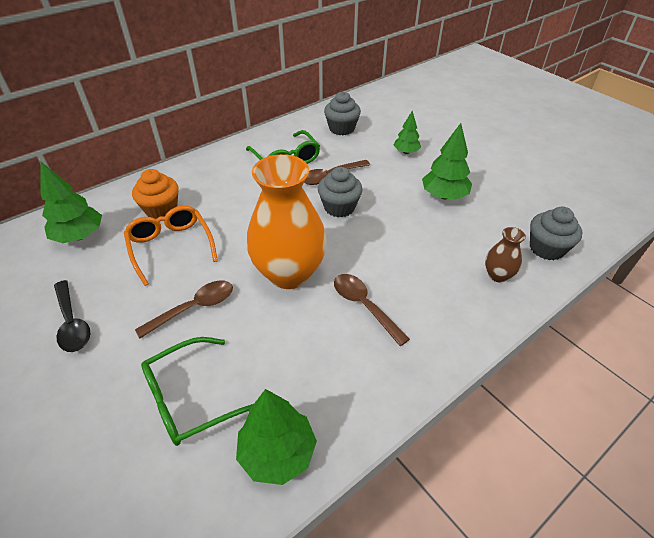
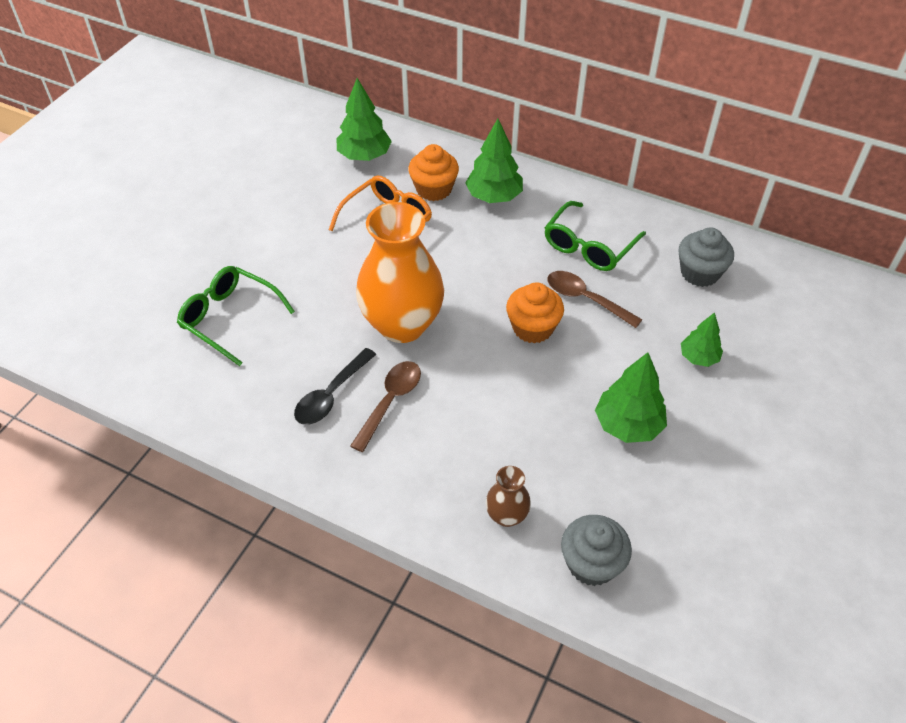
camera: 65 degrees right, 5 degrees up
(72, 323) = (268, 209): black spoon -> black spoon (331, 395)
(194, 308) = (321, 275): brown spoon -> none
(277, 453) = (204, 395): green tree -> green tree (494, 196)
(339, 207) = (533, 328): grey cupcake -> orange cupcake

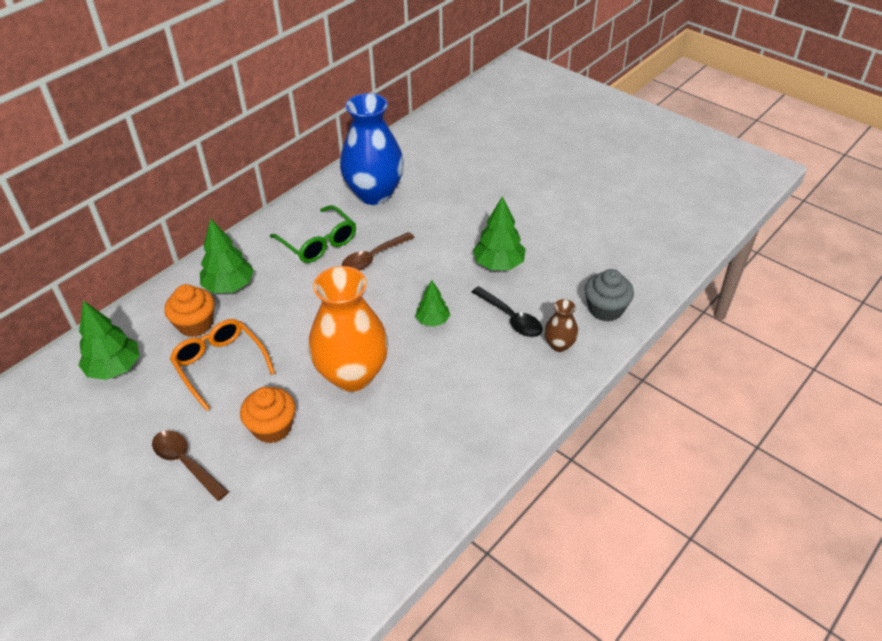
camera: 75 degrees left, 5 degrees down
(230, 318) = (287, 508): green glasses -> none
(331, 395) = (412, 436): black spoon -> black spoon (511, 318)
(390, 402) = (434, 396): brown spoon -> brown spoon (186, 463)
(533, 328) = (390, 294): orange cupcake -> orange cupcake (272, 427)
(698, 357) = (452, 215): green tree -> green tree (432, 321)
(699, 273) = (374, 194): grey cupcake -> blue vase

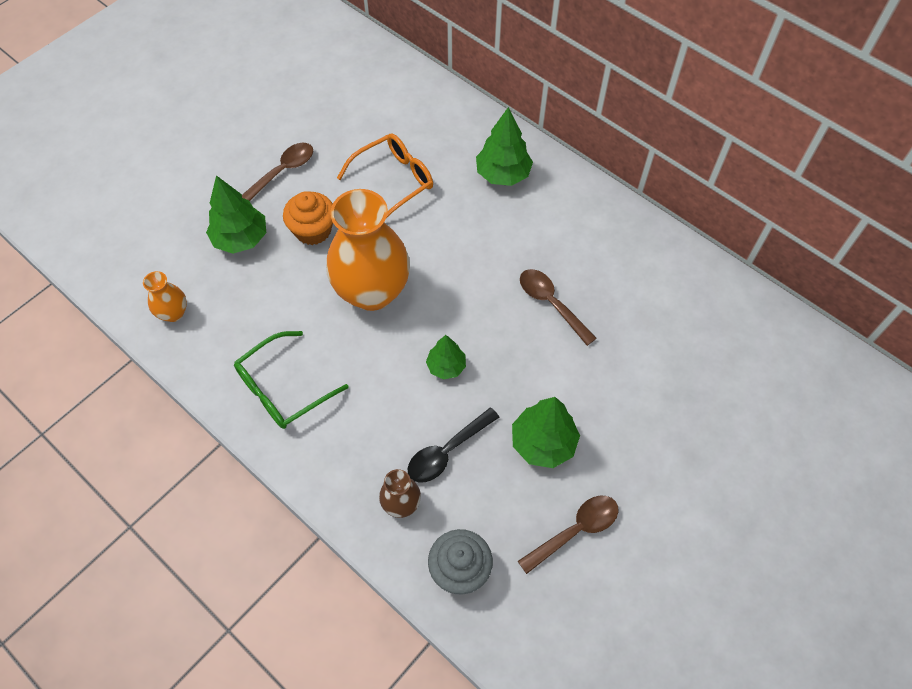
camera: 90 degrees right, 15 degrees up
(114, 368) = (395, 105): green tree -> green tree (241, 239)
(195, 324) = (448, 154): orange cupcake -> none
(318, 243) = (575, 248): green glasses -> green glasses (283, 388)
(368, 546) = (173, 313): none -> orange vase
(374, 194) = (672, 300): blue vase -> none
(565, 249) = (575, 531): none -> brown spoon

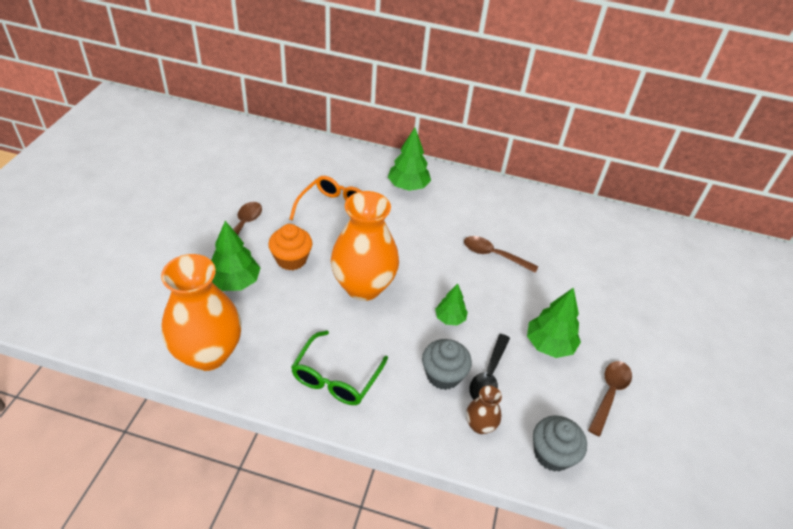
camera: 30 degrees left, 15 degrees down
(173, 313) = (208, 353): orange vase -> orange vase, size x2.23
(397, 431) = (443, 375): none -> grey cupcake

